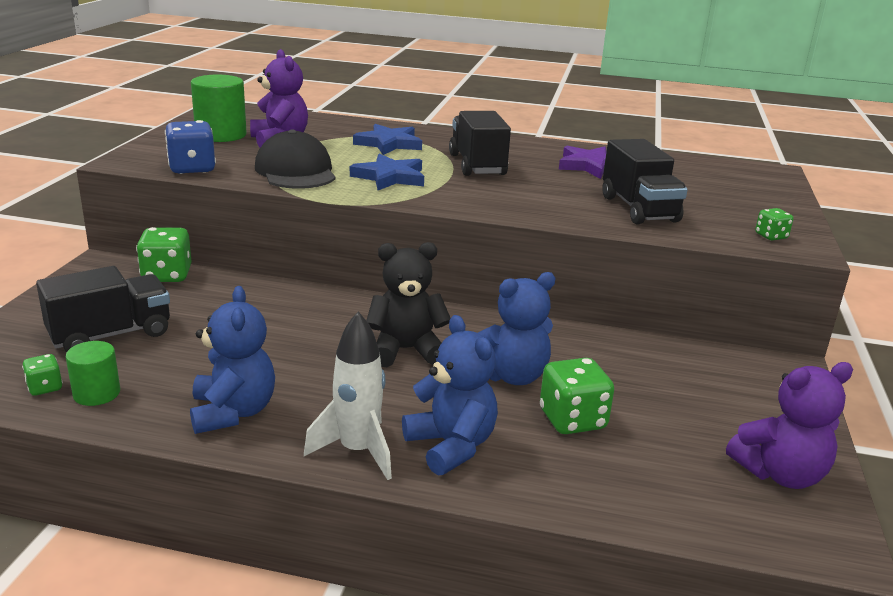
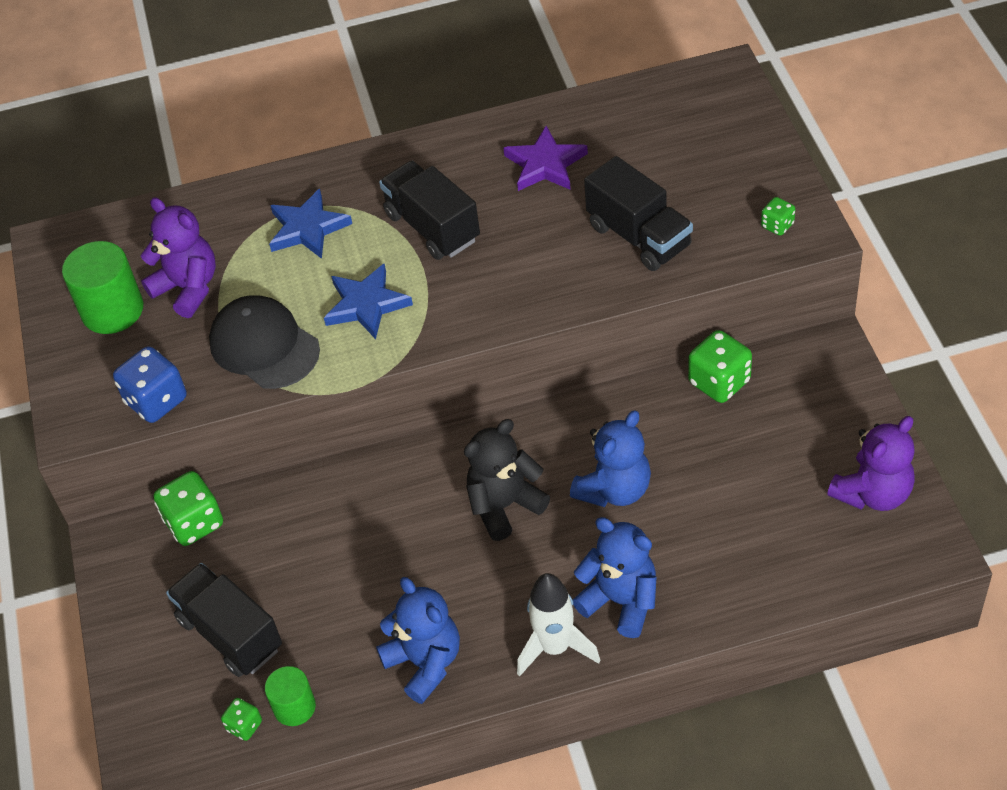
camera: 20 degrees left, 25 degrees up
(110, 335) = (230, 634): black truck -> black truck turned 75 degrees counterclockwise
(572, 420) = (694, 518): green dice -> green dice (719, 382)

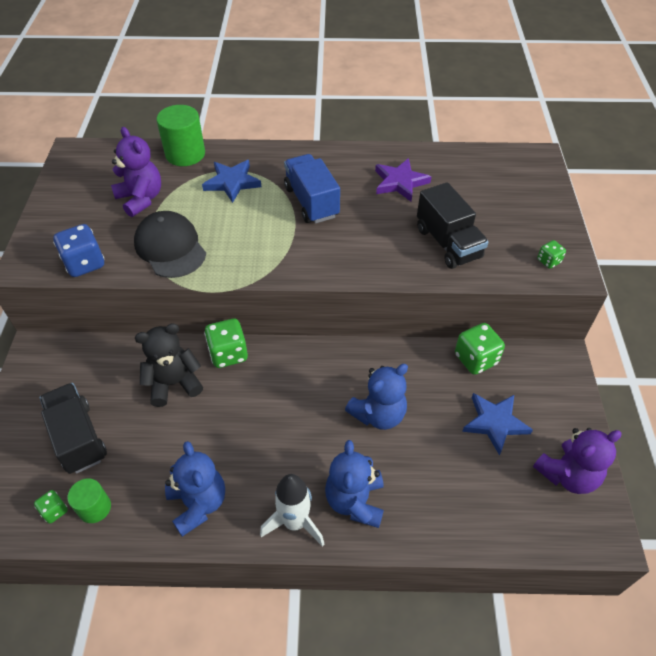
camera: 10 degrees right, 0 degrees up
(112, 310) = (88, 200): green cylinder -> green cylinder (185, 154)
(194, 523) = (93, 353): green dice -> green dice (228, 354)
(366, 304) = (248, 239): blue star -> blue star (495, 423)
(432, 227) = (311, 202): black truck -> blue truck
(504, 505) = (298, 403): black teddy bear -> black teddy bear (174, 383)
(620, 601) = (355, 501): blue teddy bear -> blue teddy bear turned 135 degrees counterclockwise

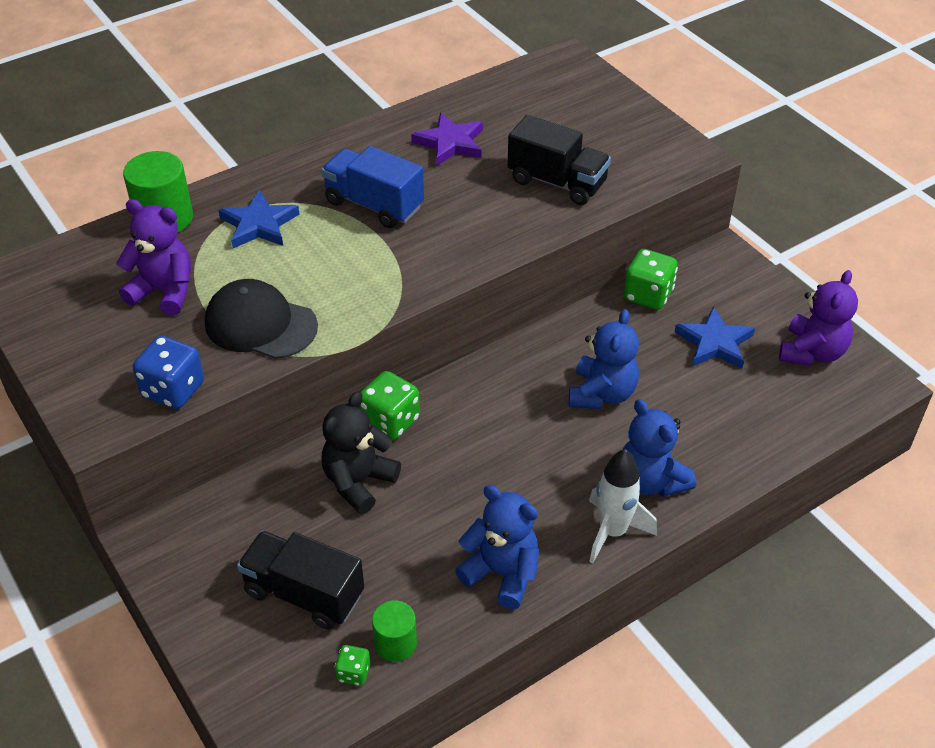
camera: 35 degrees left, 5 degrees down
(548, 261) = (665, 156): green dice -> none

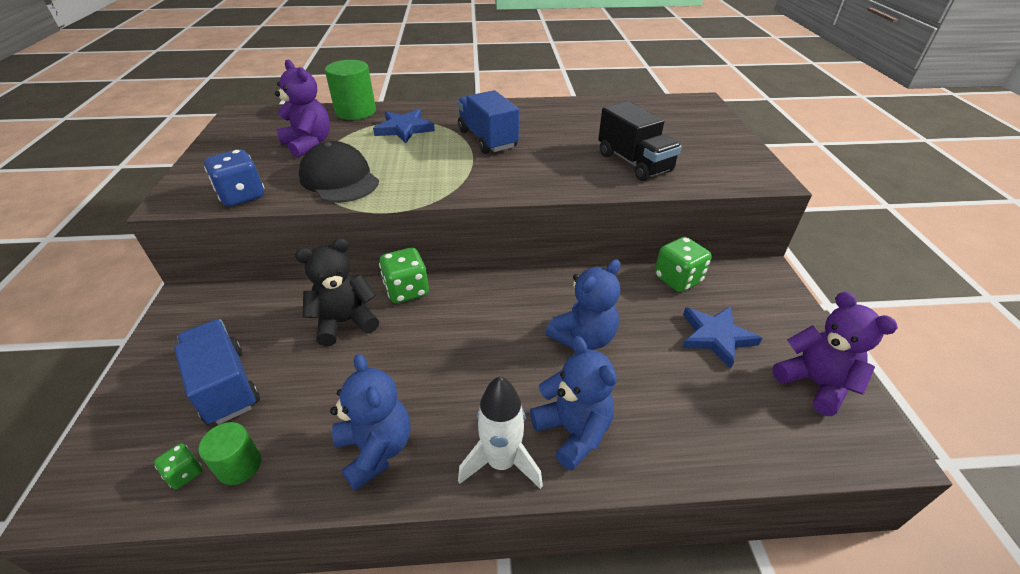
camera: 30 degrees right, 5 degrees down
(304, 594) = (225, 386): black truck -> blue truck
(450, 143) = (573, 122): purple star -> none
(650, 480) = (573, 431): blue teddy bear -> blue teddy bear turned 150 degrees clockwise
(812, 352) = (814, 383): purple teddy bear -> purple teddy bear turned 90 degrees counterclockwise

